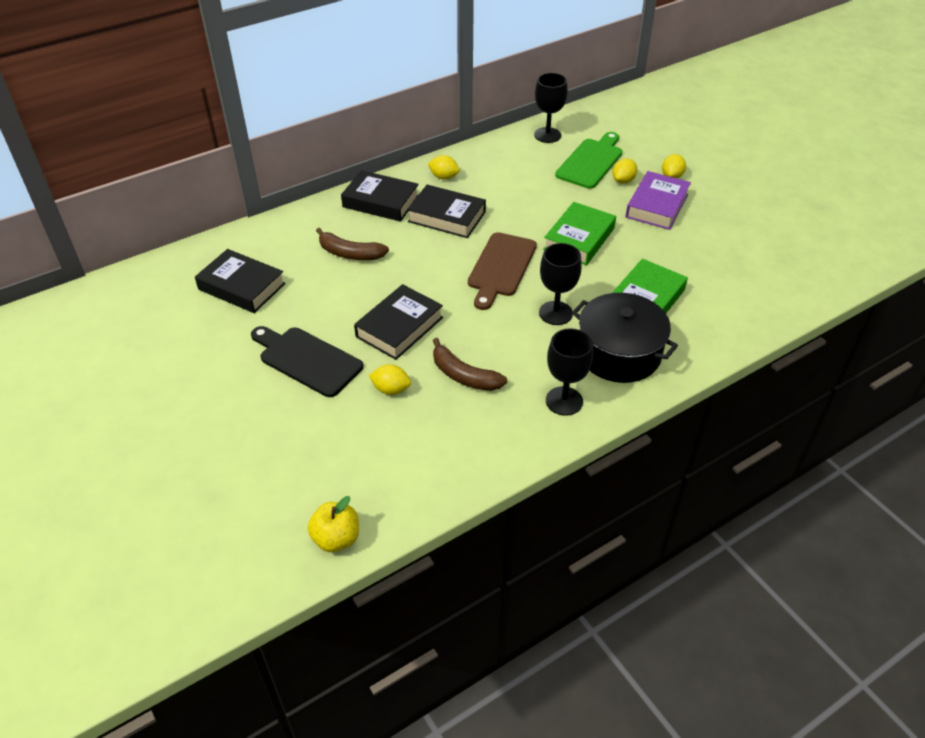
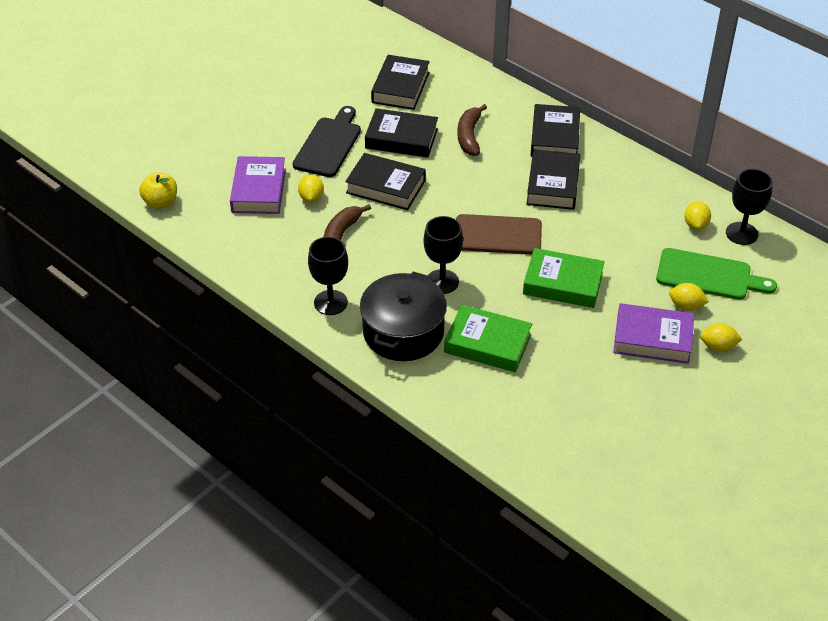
camera: 75 degrees right, 0 degrees up
(327, 301) = (401, 138): none -> black book
(358, 434) = (259, 190): none -> purple book
(444, 177) = (617, 170): yellow lemon -> yellow lemon (695, 225)

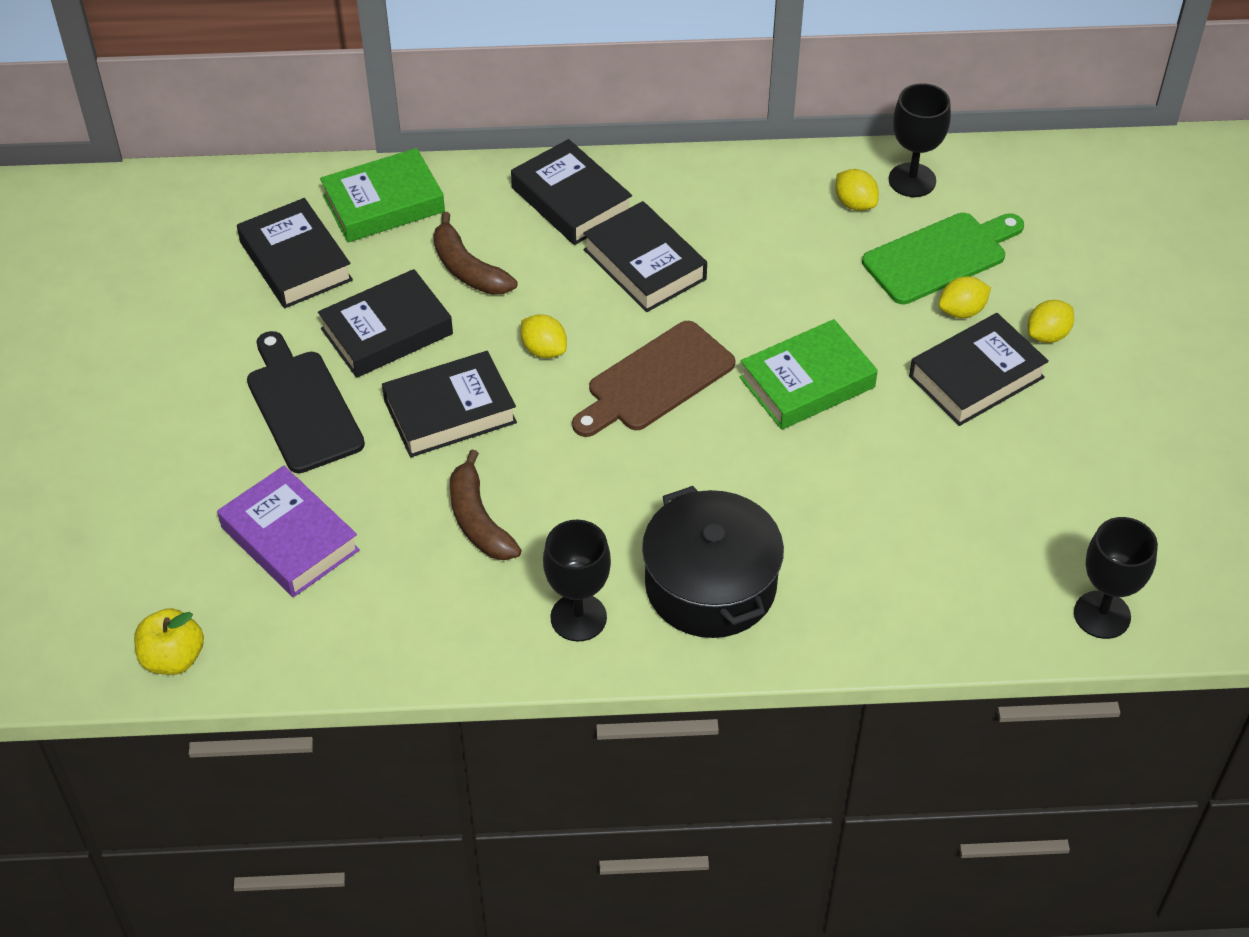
camera: 45 degrees left, 5 degrees up
(311, 197) = (373, 496): yellow lemon -> yellow lemon (544, 350)
(442, 282) = (674, 485): black goblet -> black goblet (1102, 615)
(487, 344) = (820, 522): green book -> green book (383, 203)
(652, 339) = (976, 377): purple book -> black book

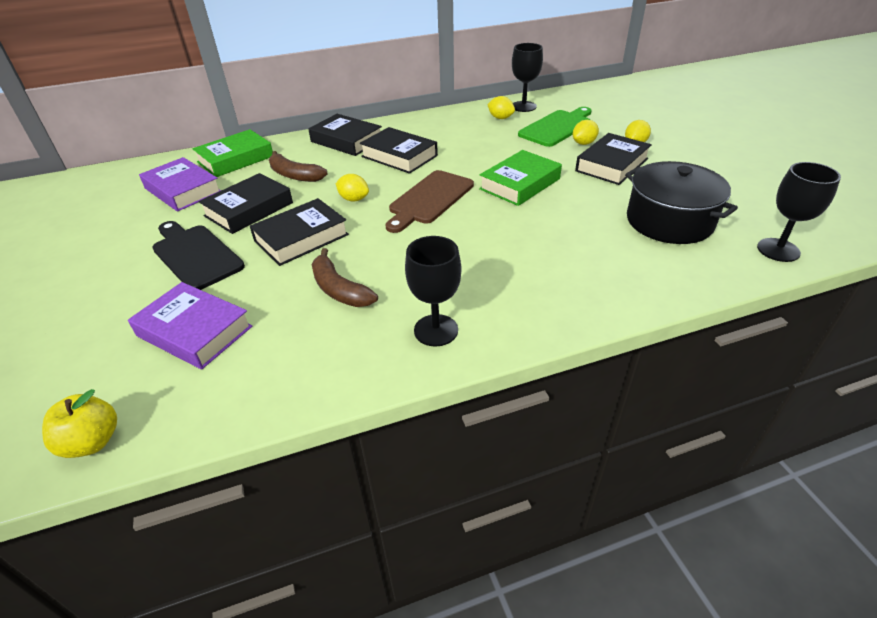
camera: 15 degrees left, 10 degrees down
(296, 261) = (183, 190): black book -> purple book
(710, 585) = (520, 290): black pot -> black pot (669, 221)

